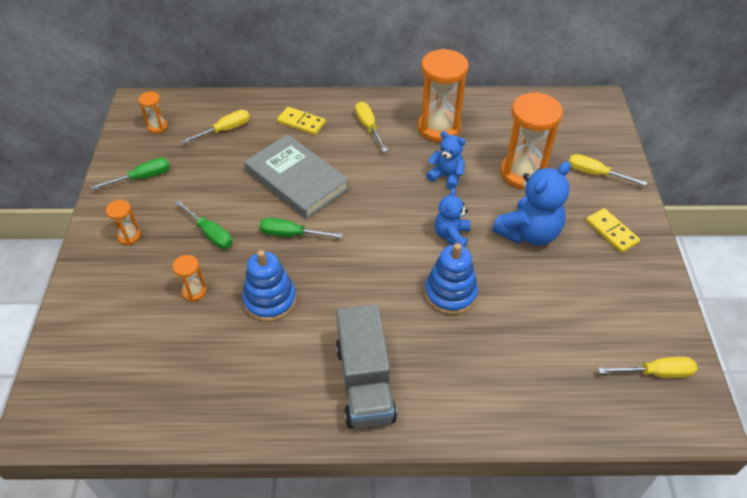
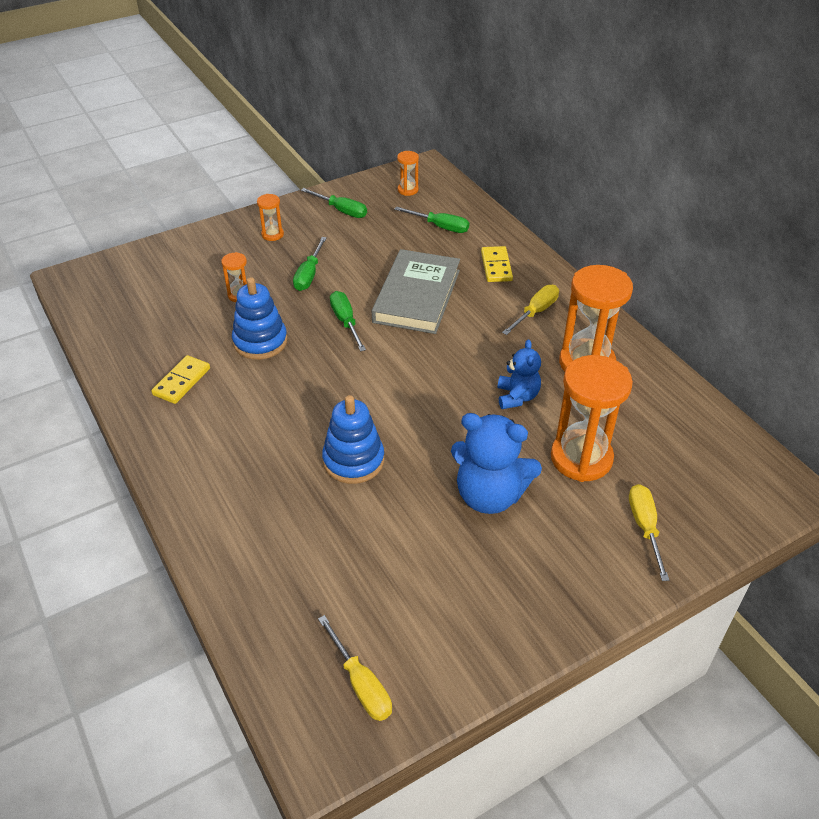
camera: 60 degrees right, 5 degrees down
(225, 130) = (440, 227): yellow screwdriver -> green screwdriver
(365, 382) = (207, 440): grey truck -> none
(451, 235) = (434, 432): blue teddy bear -> none
(611, 232) = (555, 574): yellow domino -> yellow domino (181, 381)

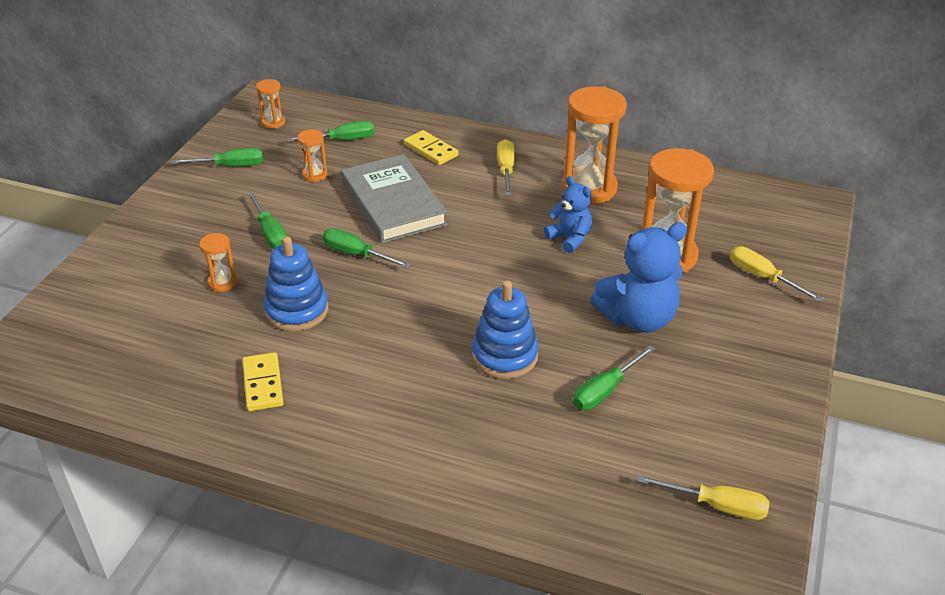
camera: 40 degrees left, 5 degrees down
(272, 234) = (186, 216): orange hourglass -> orange hourglass (315, 175)
(391, 535) = (605, 391): none -> green screwdriver

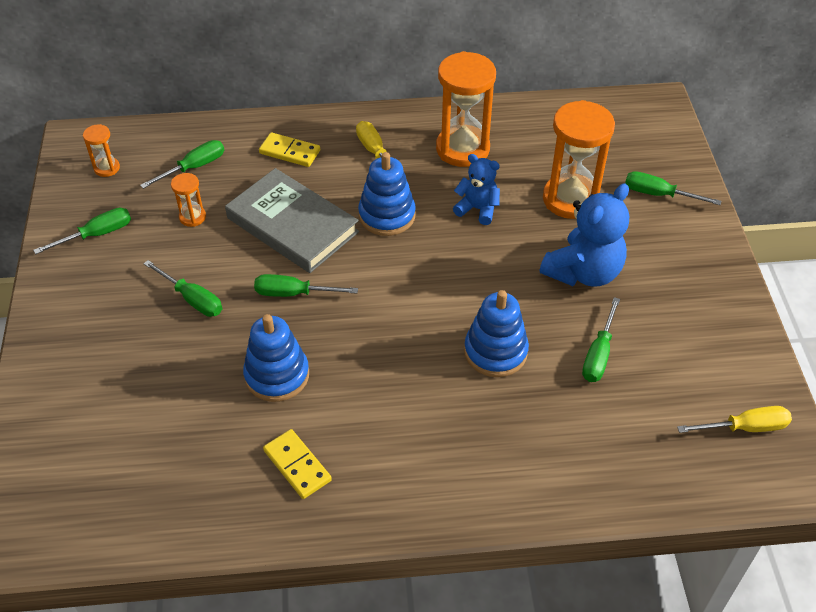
camera: 25 degrees left, 10 degrees up
(222, 282) = (182, 371): orange hourglass -> none
(481, 220) = (387, 215): none -> blue stacking toy
(762, 277) = (658, 194): yellow screwdriver -> green screwdriver

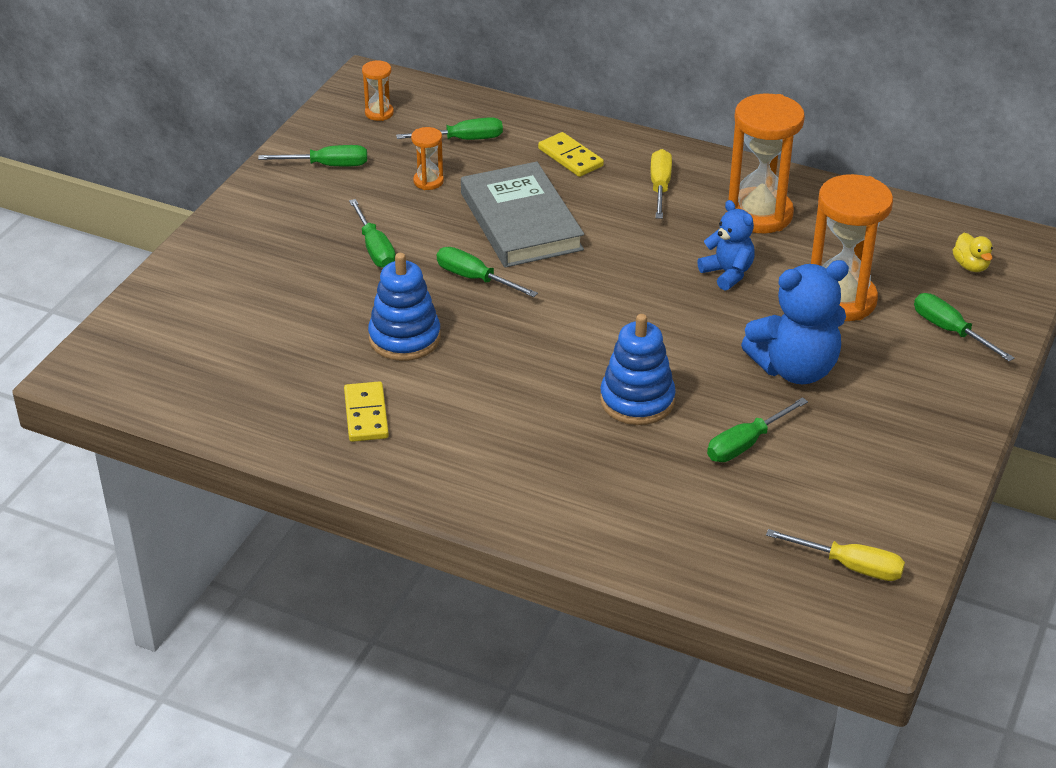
camera: 30 degrees right, 10 degrees down
(387, 215) = (625, 246): blue stacking toy -> none
(632, 135) = (970, 266): none -> yellow duck

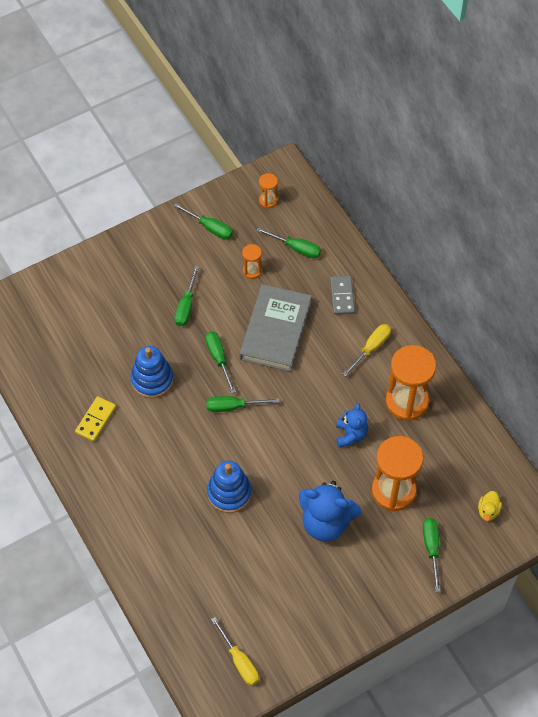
camera: 35 degrees right, 20 degrees up
(570, 157) = (342, 296): yellow domino -> grey domino
(746, 444) = (257, 555): green screwdriver -> green screwdriver (233, 406)

